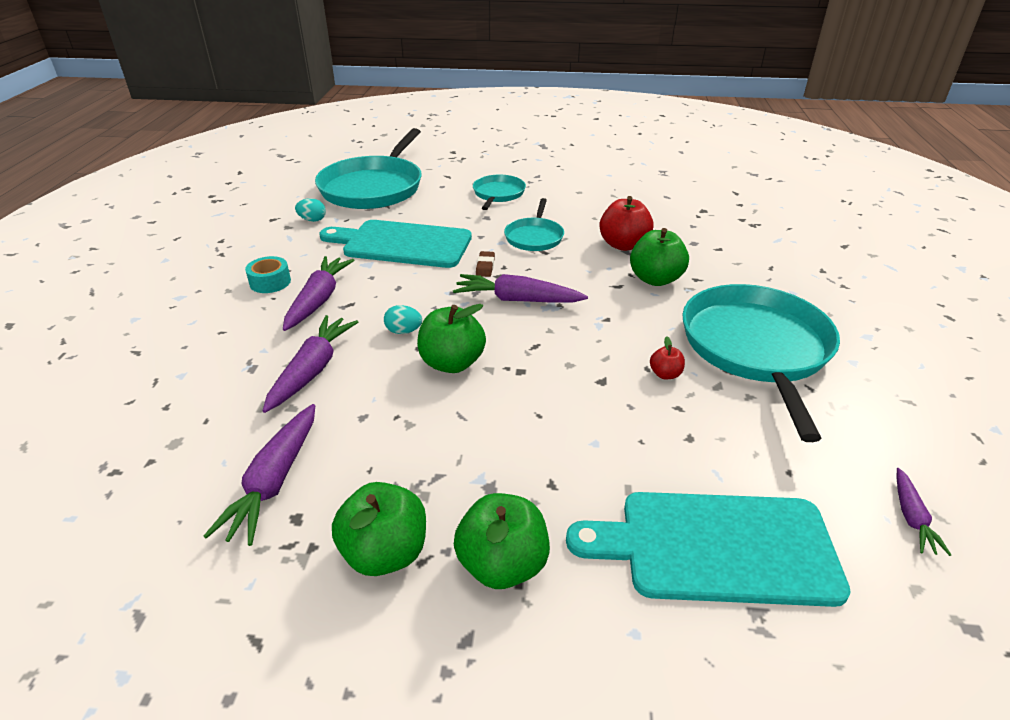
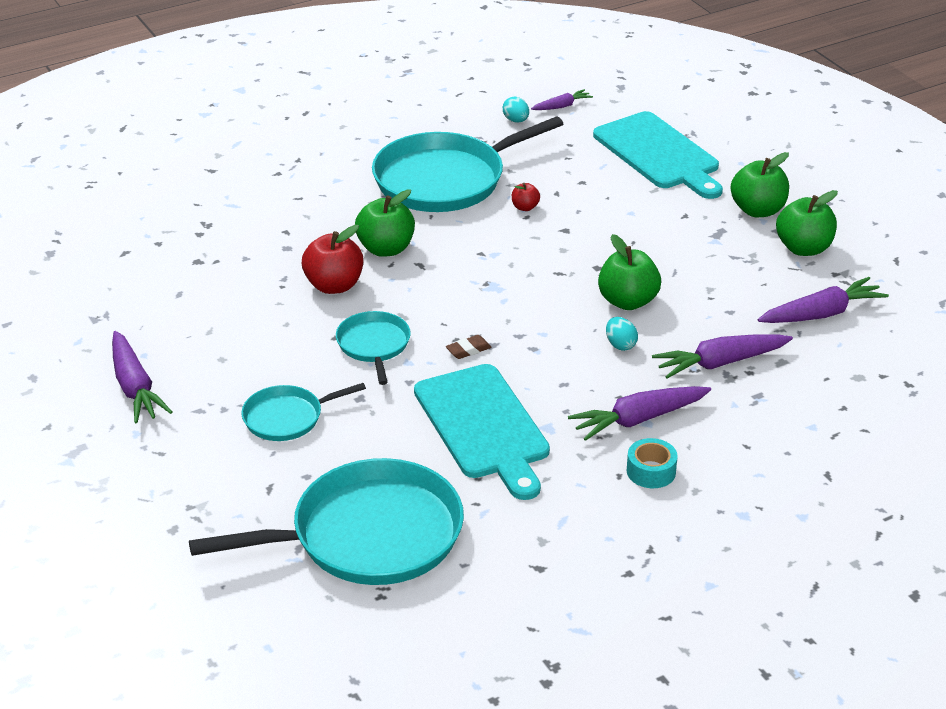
camera: 125 degrees left, 0 degrees up
(312, 220) = (506, 531): turquoise egg -> turquoise egg (516, 120)
(517, 300) = (504, 307): purple carrot -> purple carrot (135, 387)
(534, 237) = (374, 345): turquoise pan -> turquoise pan turned 75 degrees counterclockwise

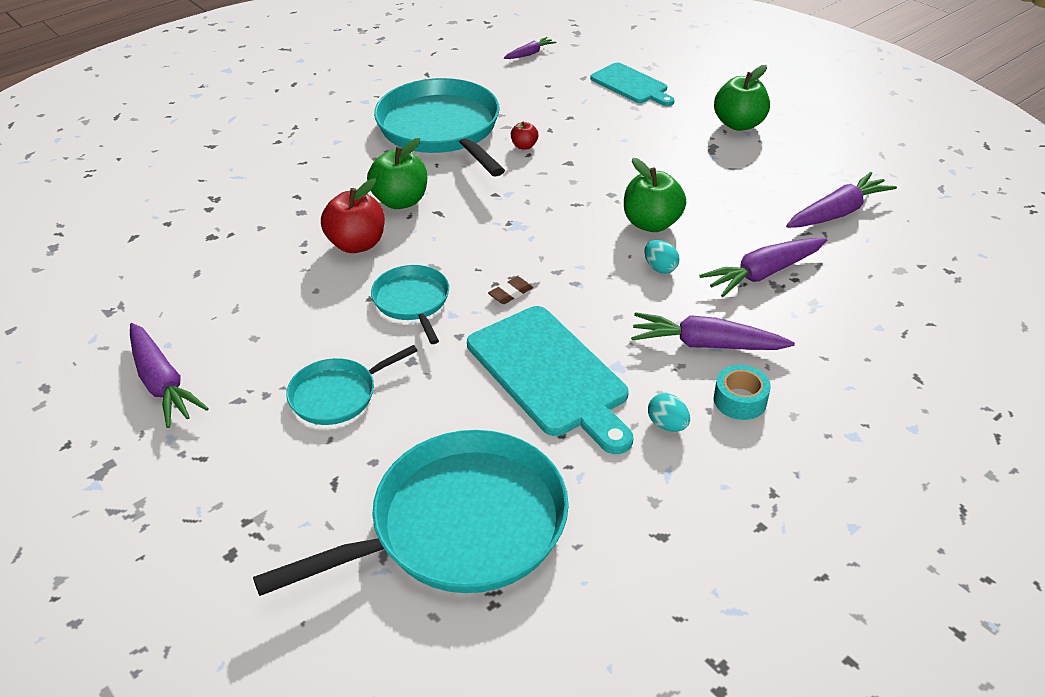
camera: 10 degrees left, 5 degrees up
(445, 179) = (441, 129): turquoise pan -> turquoise pan turned 105 degrees clockwise
(516, 120) = (492, 70): turquoise egg -> turquoise egg (667, 425)
(638, 420) = (706, 344): purple carrot -> purple carrot turned 45 degrees clockwise
(659, 154) = (631, 85): turquoise cutting board -> turquoise cutting board, size x0.63
(803, 248) = (794, 153): green apple -> none

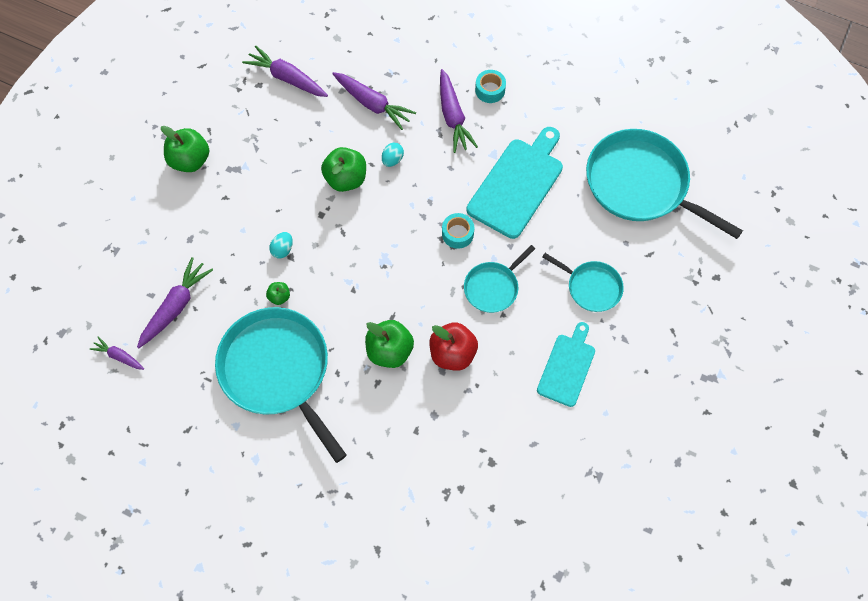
camera: 115 degrees left, 25 degrees up
(162, 383) = (636, 392): purple carrot -> purple carrot (176, 306)
(441, 129) = (278, 370): turquoise pan -> turquoise pan turned 105 degrees clockwise
(510, 293) = (457, 234): brown eraser -> turquoise tape
(524, 146) = (279, 297): red apple -> green apple
(631, 85) = (152, 253): turquoise cutting board -> turquoise cutting board (567, 367)
(667, 425) = (525, 117): turquoise egg -> turquoise egg (283, 249)

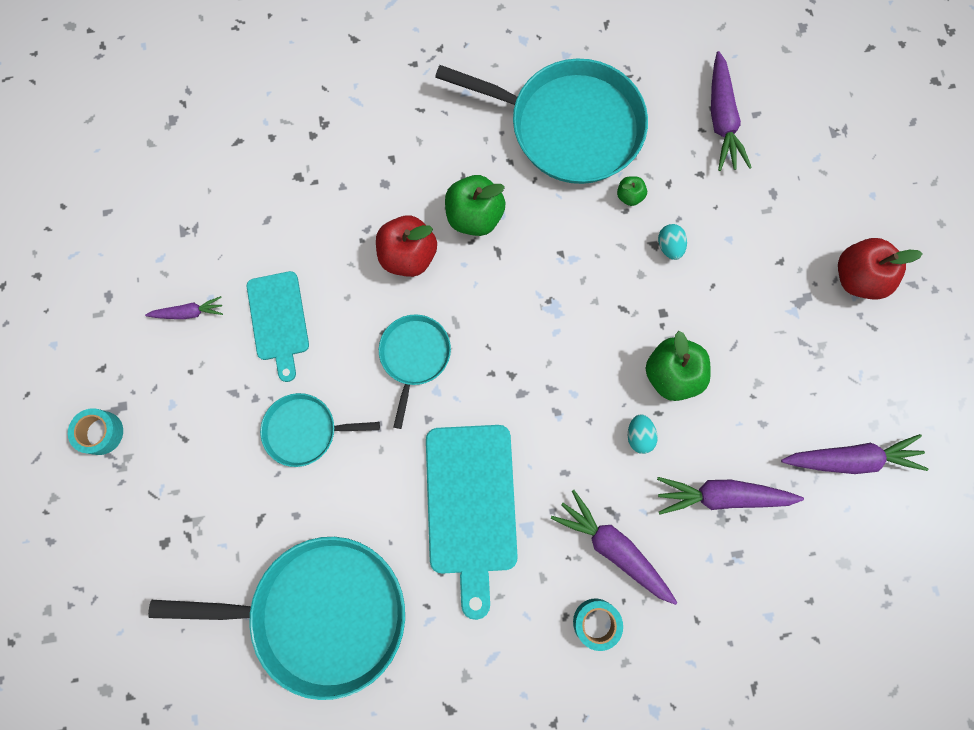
camera: 145 degrees right, 10 degrees up
(119, 356) = (729, 42): purple carrot -> purple carrot (189, 312)
(190, 160) = (857, 277): green apple -> red apple
(457, 234) = (497, 393): turquoise tape -> turquoise tape (101, 433)

